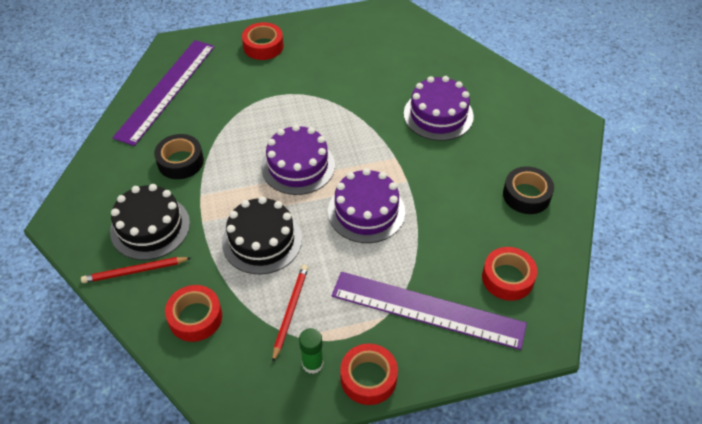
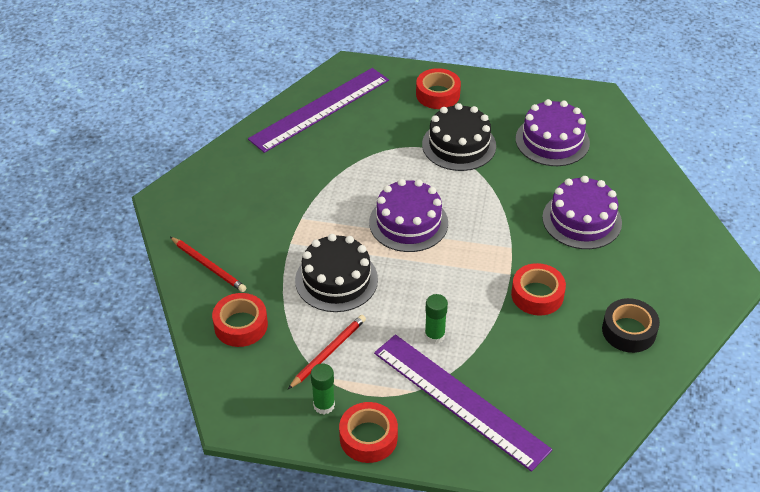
camera: 25 degrees right, 5 degrees down
(135, 271) = (208, 266): red pencil -> red pencil turned 150 degrees counterclockwise
(150, 227) = (241, 232): black cake -> black cake (459, 145)
(180, 161) = (299, 181): black tape -> none
(366, 211) = (452, 288): purple cake -> purple cake (552, 141)
(375, 259) = (434, 336): none -> green glue stick
(507, 278) = (559, 402): red tape -> red tape (537, 295)

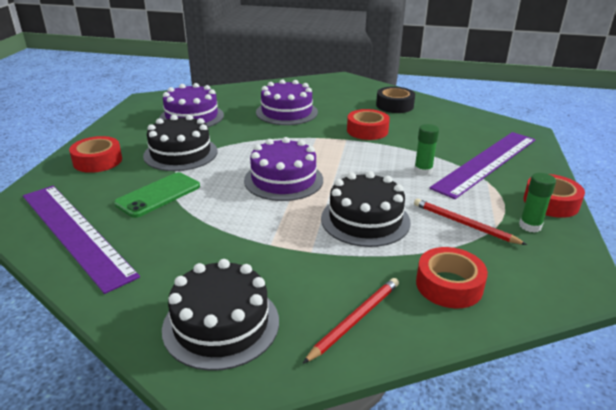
camera: 90 degrees left, 15 degrees down
(212, 198) = (221, 324): none -> black cake
(377, 143) = (158, 195): none -> green phone

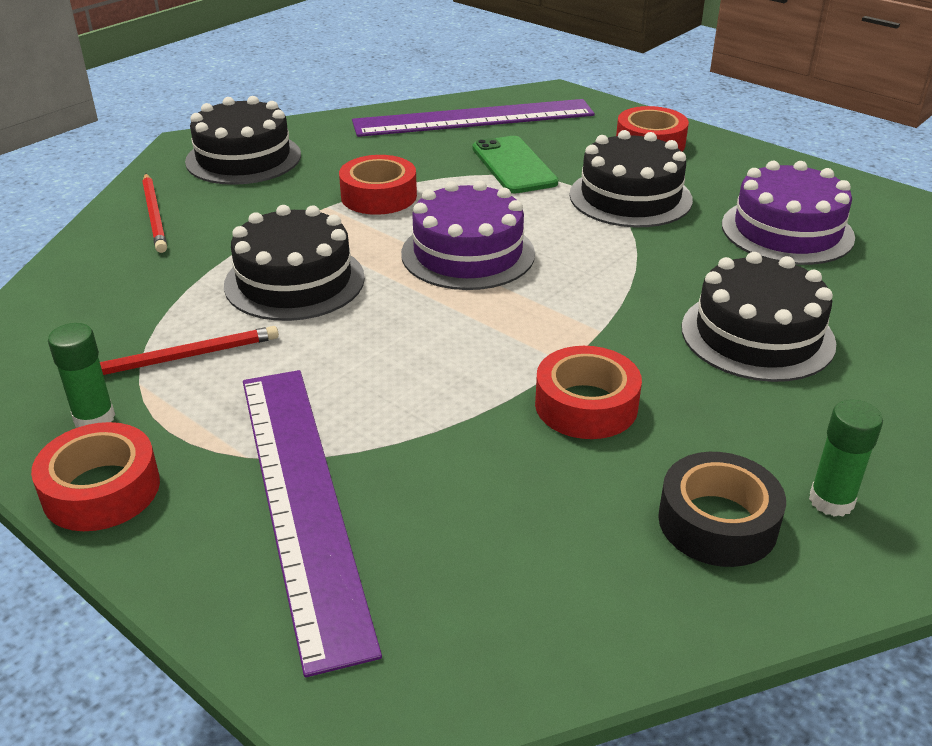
camera: 120 degrees right, 5 degrees up
(287, 112) = (757, 335): purple cake -> black cake
(423, 171) = (359, 396): green glue stick -> green glue stick (831, 501)
(449, 285) = (111, 285): red tape -> red tape (378, 196)

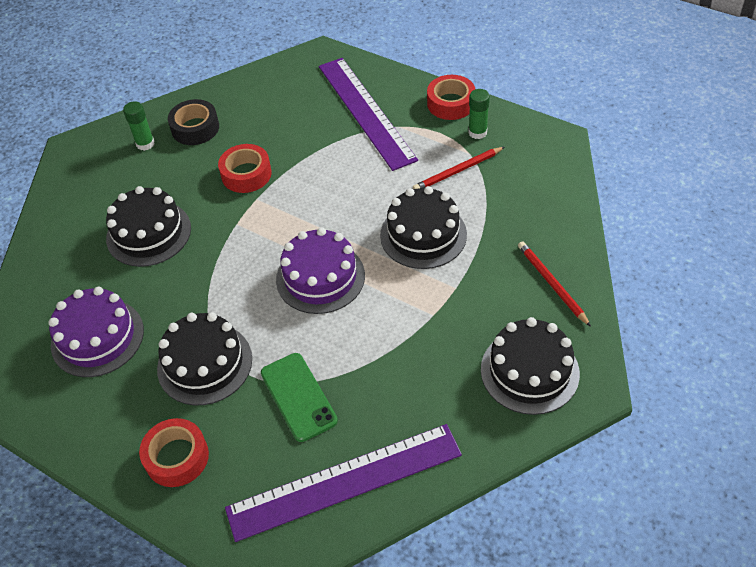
camera: 175 degrees right, 15 degrees up
(378, 196) = (398, 334): red tape -> none

